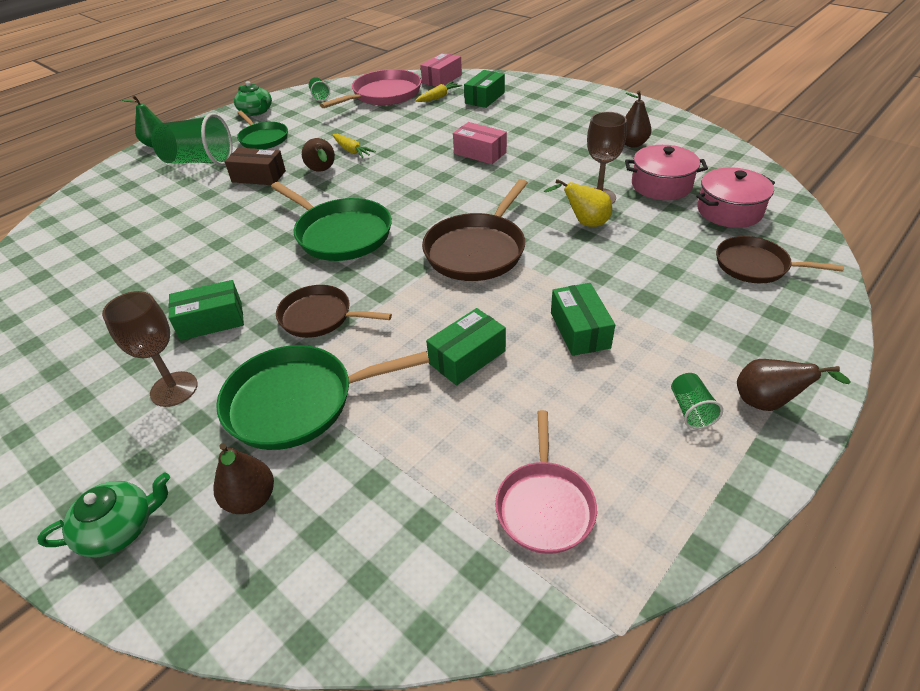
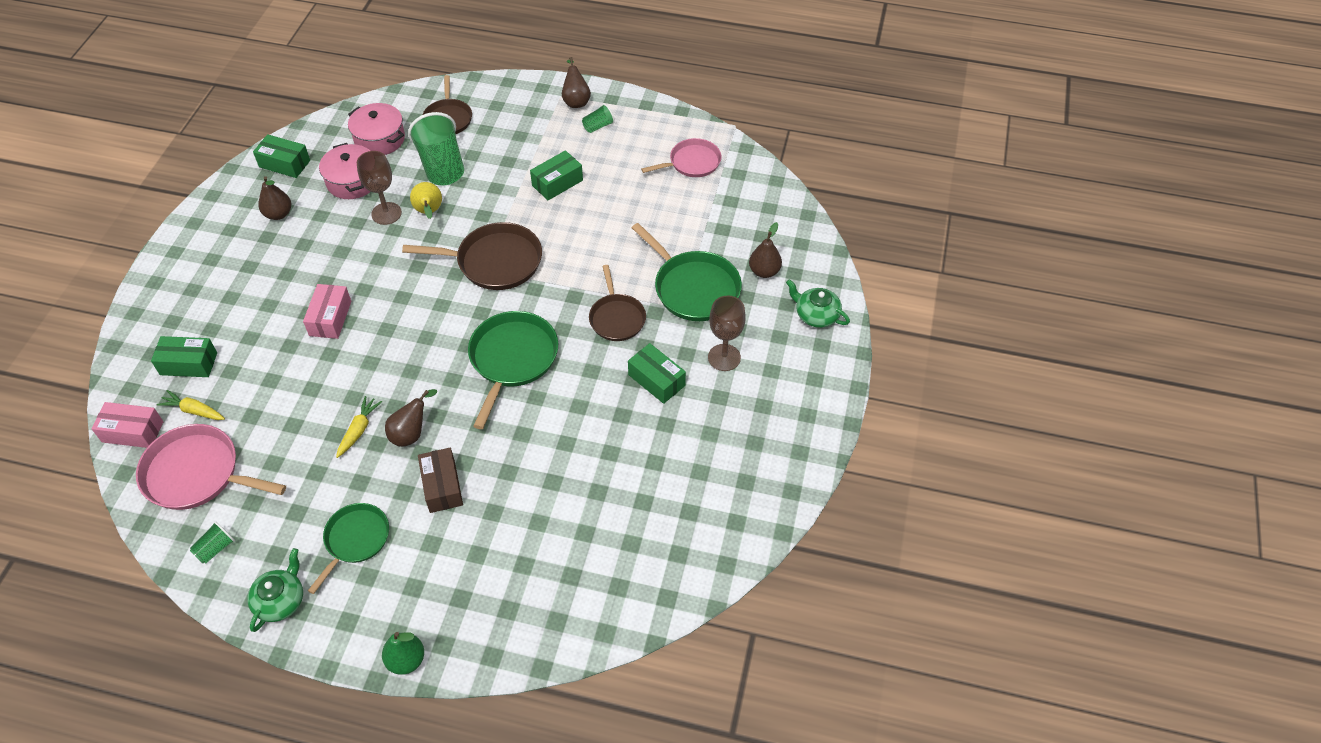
camera: 120 degrees left, 10 degrees up
(199, 161) = (431, 572): green cup -> green cup (441, 165)
(467, 357) = (611, 225): green box -> green box (284, 164)

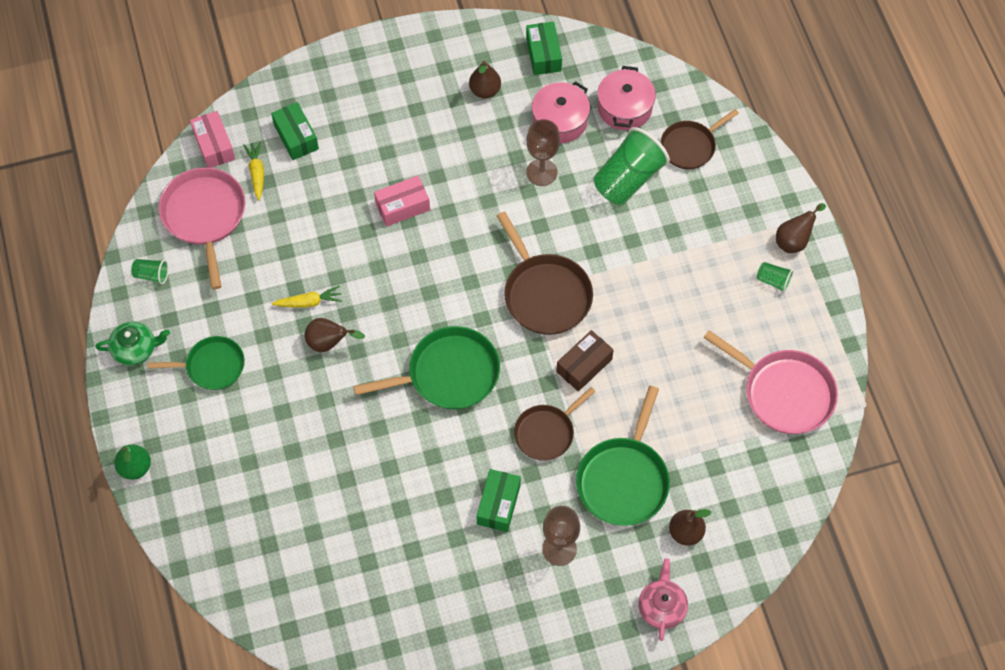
camera: 60 degrees right, 10 degrees up
(429, 212) = (566, 205): yellow pear -> none
(442, 486) = (293, 398): brown box -> brown box (584, 365)
(557, 183) = (674, 289): green box -> none
(692, 162) = (784, 393): pink pan -> pink pan, size x1.54
(816, 315) = (662, 607): green teapot -> pink teapot

